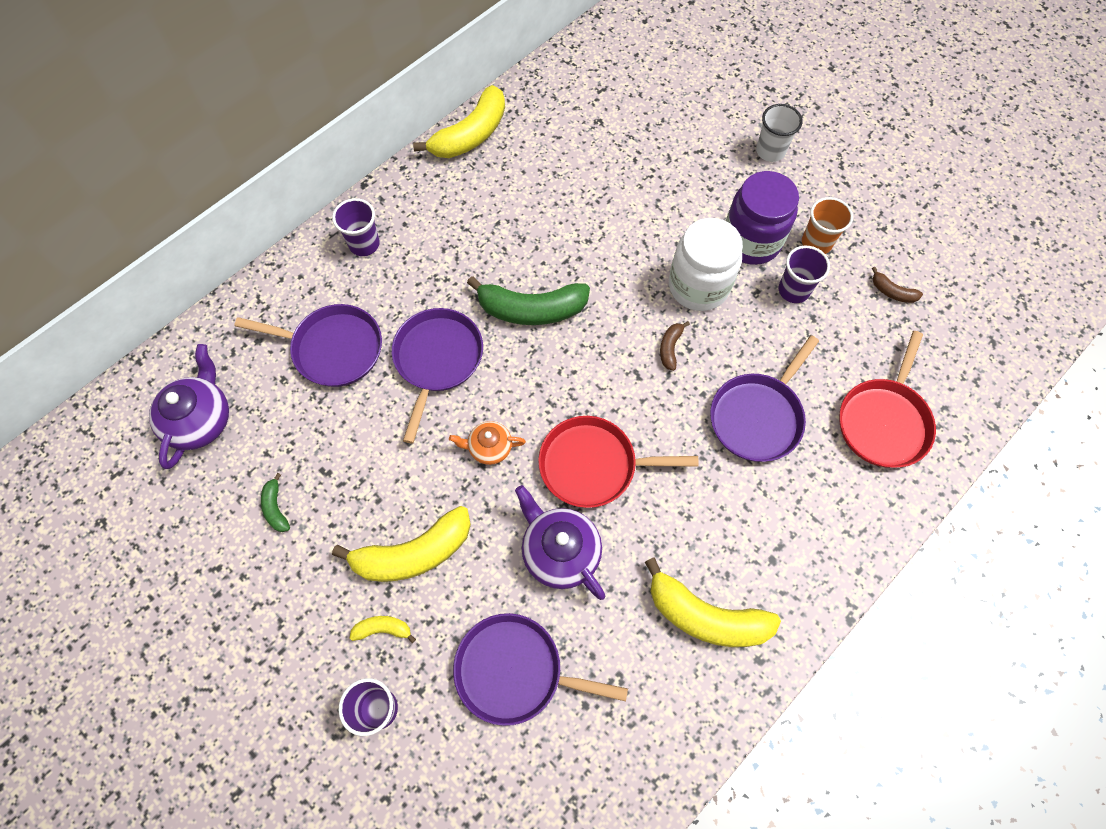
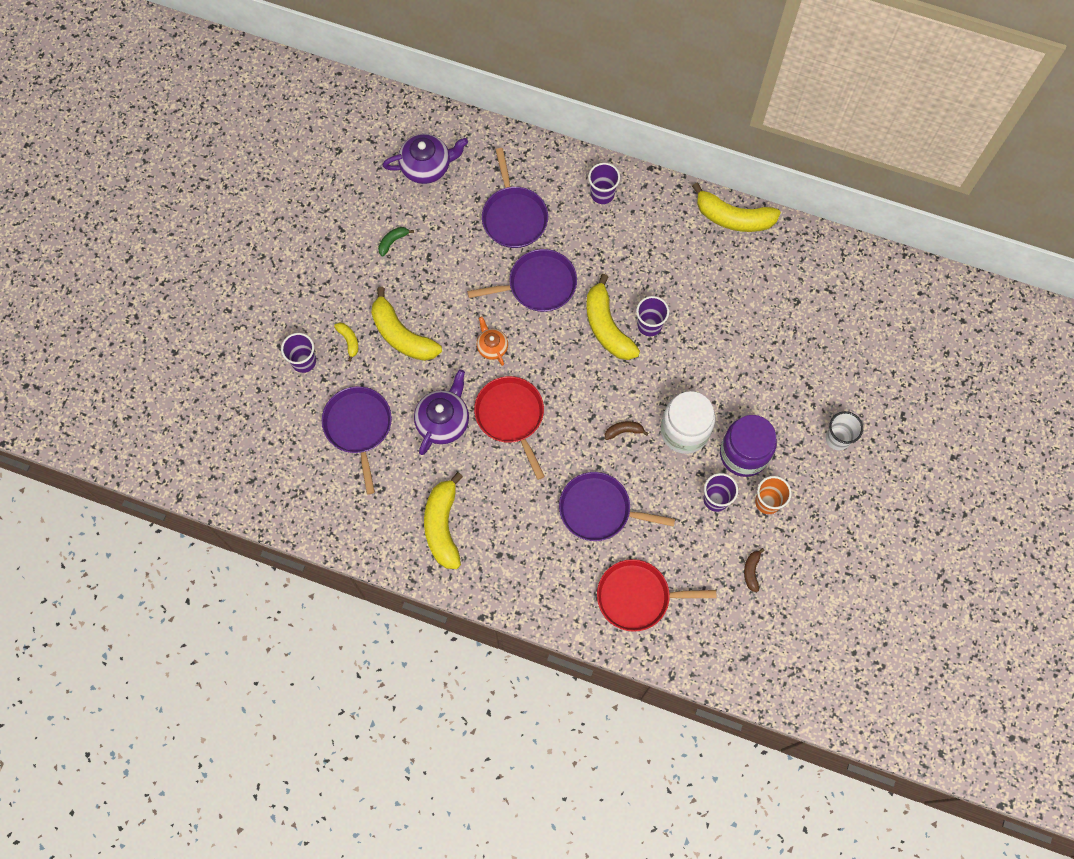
camera: 65 degrees right, 5 degrees up
(531, 310) = (607, 327): green banana -> yellow banana
(553, 266) = (649, 325): none -> purple cup

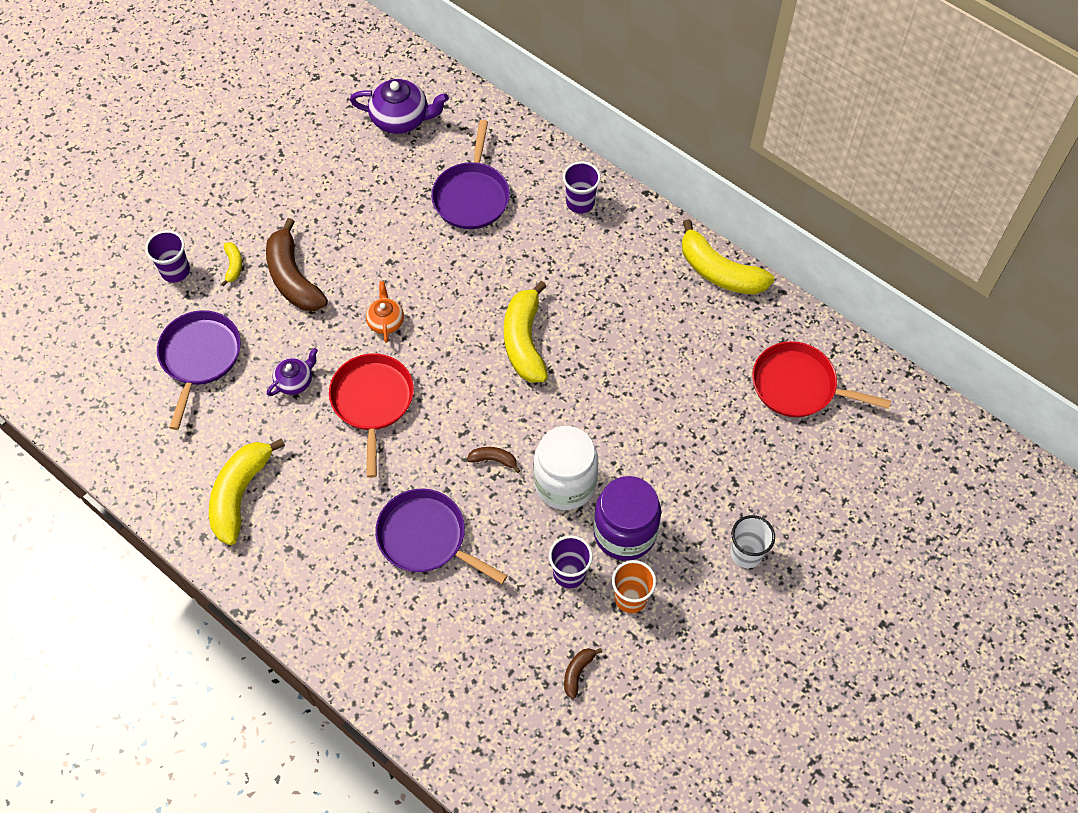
camera: 20 degrees right, 10 degrees down
(392, 241) = (329, 181): green banana -> none
(402, 335) = (293, 278): yellow banana -> brown banana
(443, 421) = (295, 381): purple teapot -> purple teapot, size x0.59
(538, 284) = (467, 273): purple pan -> none
(637, 597) = (427, 653): red pan -> red pan (798, 385)
(649, 325) = (574, 355): purple cup -> none

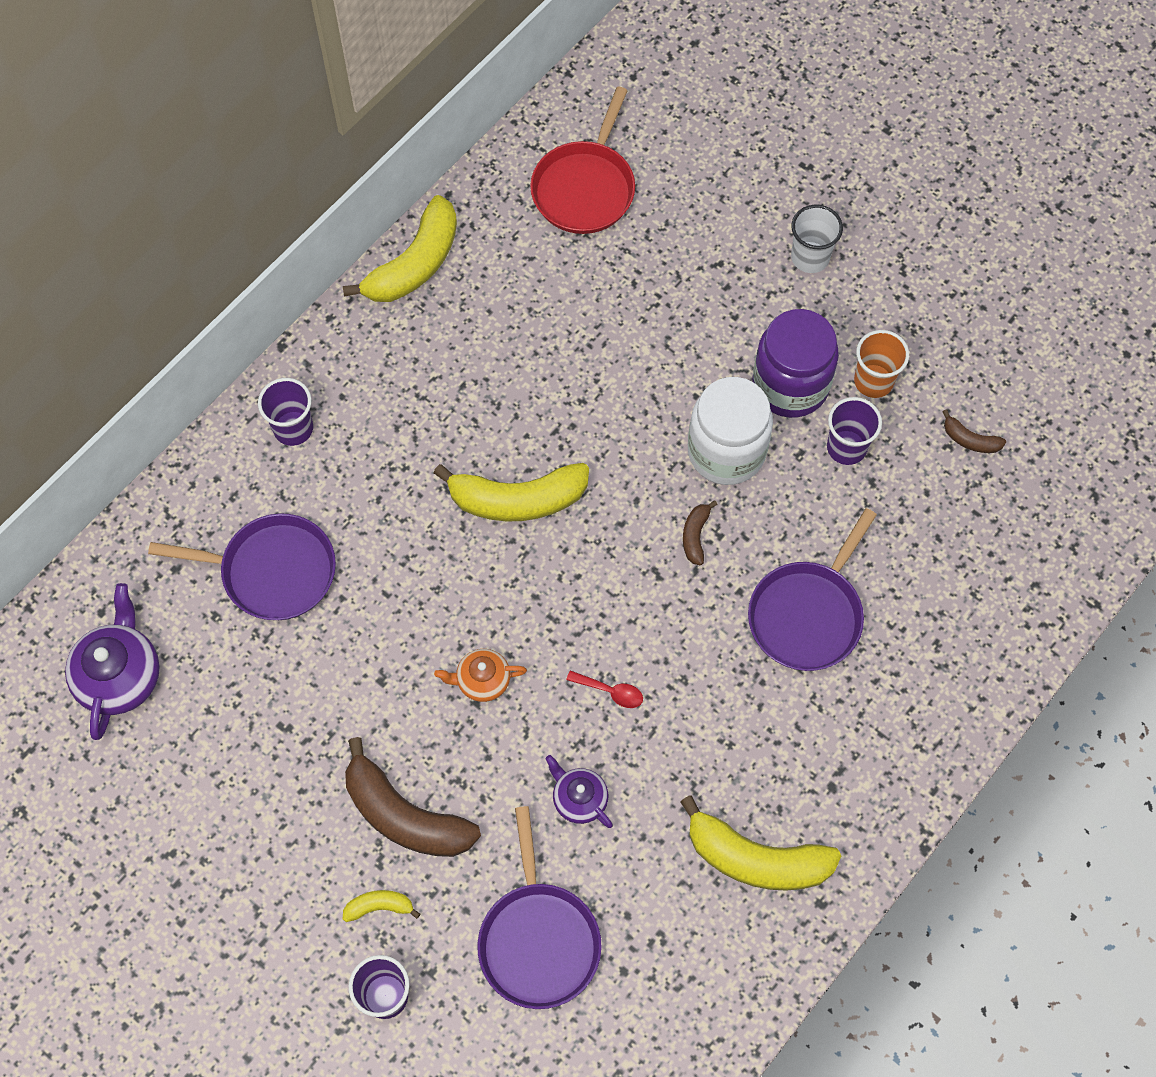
camera: 90 degrees left, 5 degrees up
(200, 357) = (538, 940): purple pan -> purple pan turned 105 degrees counterclockwise
(293, 278) = (405, 816): brown banana -> brown banana turned 60 degrees clockwise
(372, 401) = (610, 691): red pan -> red spoon

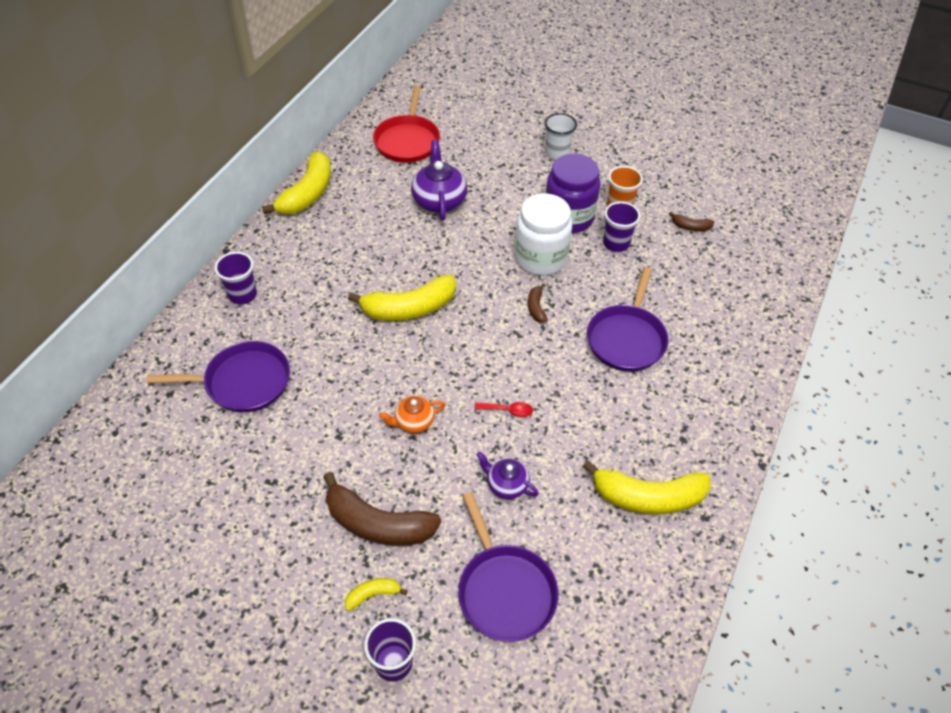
camera: 15 degrees left, 15 degrees down
(120, 675) = (135, 472): purple teapot -> purple teapot (439, 200)

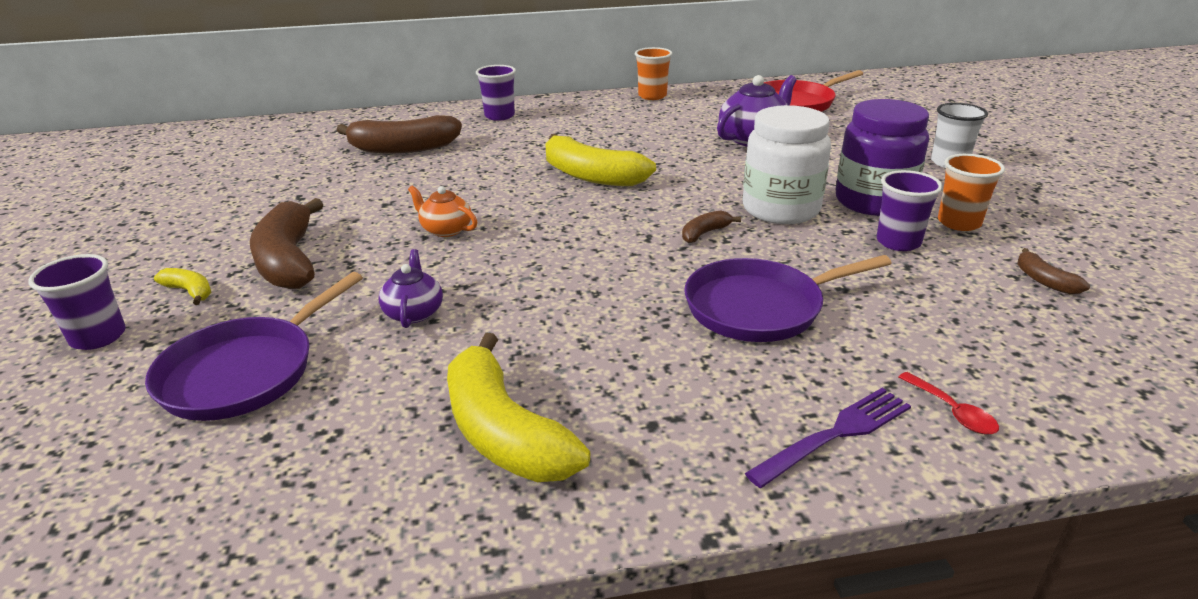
camera: 55 degrees right, 20 degrees down
(243, 382) = (403, 148): purple pan -> brown banana
(308, 194) = (652, 96): yellow banana -> orange cup
(508, 410) = (527, 273): red spoon -> red spoon (952, 412)
(734, 383) = (835, 434): none -> purple fork

